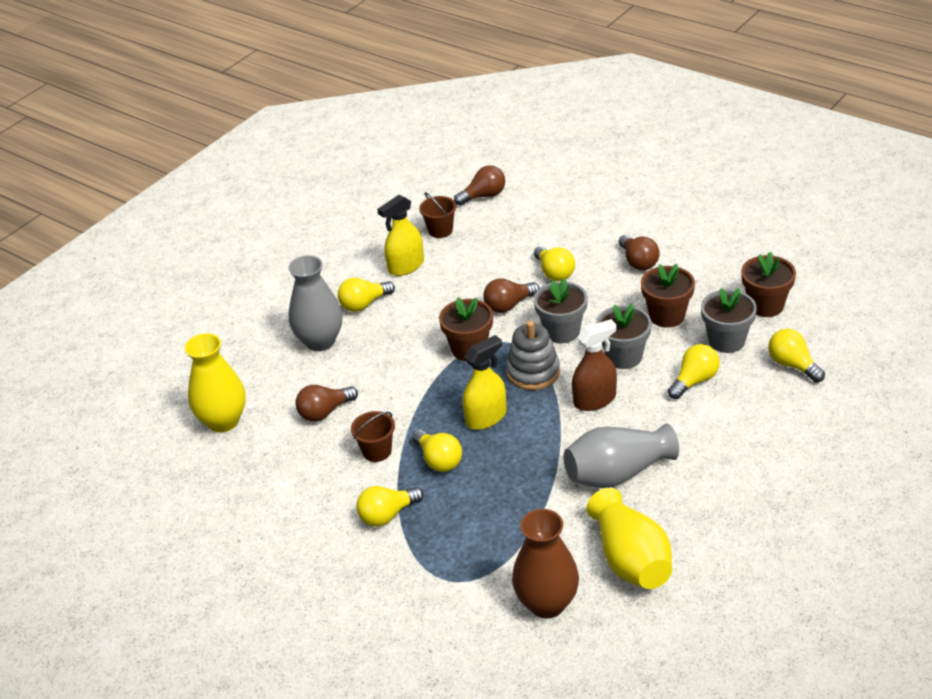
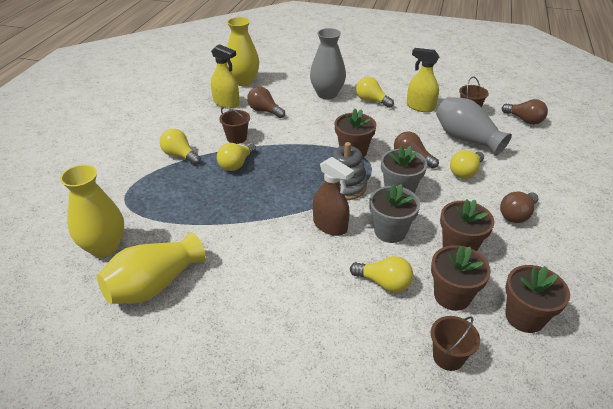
camera: 65 degrees right, 0 degrees up
(486, 417) = (286, 175): yellow spray bottle -> yellow spray bottle (226, 103)
(547, 603) = (104, 247): brown vase -> yellow vase
(617, 473) = (250, 256): grey vase -> grey vase (466, 139)
(726, 341) = (452, 296): grey flower pot -> brown flower pot
(792, 365) = (448, 357): yellow light bulb -> brown bucket

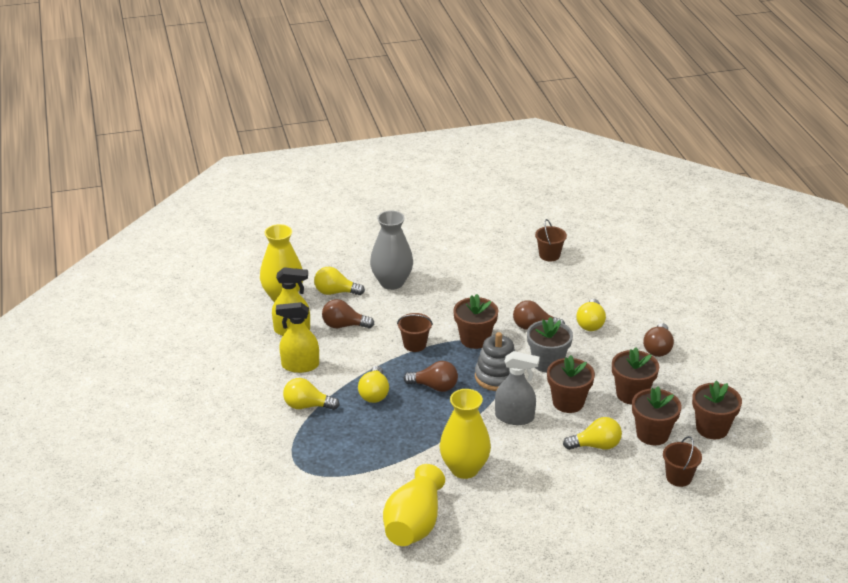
camera: 30 degrees left, 5 degrees down
(104, 247) = (333, 514): yellow vase -> yellow vase (464, 468)
(236, 138) = (346, 366): brown bucket -> brown bucket (415, 344)
(330, 225) = (514, 417): brown spray bottle -> grey spray bottle
(371, 101) = (445, 275): yellow light bulb -> yellow light bulb (335, 292)
(390, 231) = (568, 402): grey flower pot -> brown flower pot
(420, 107) = (499, 266): yellow spray bottle -> yellow spray bottle (300, 365)
(466, 139) = (568, 288): grey vase -> none
(524, 120) = (606, 248): brown light bulb -> brown light bulb (434, 387)

